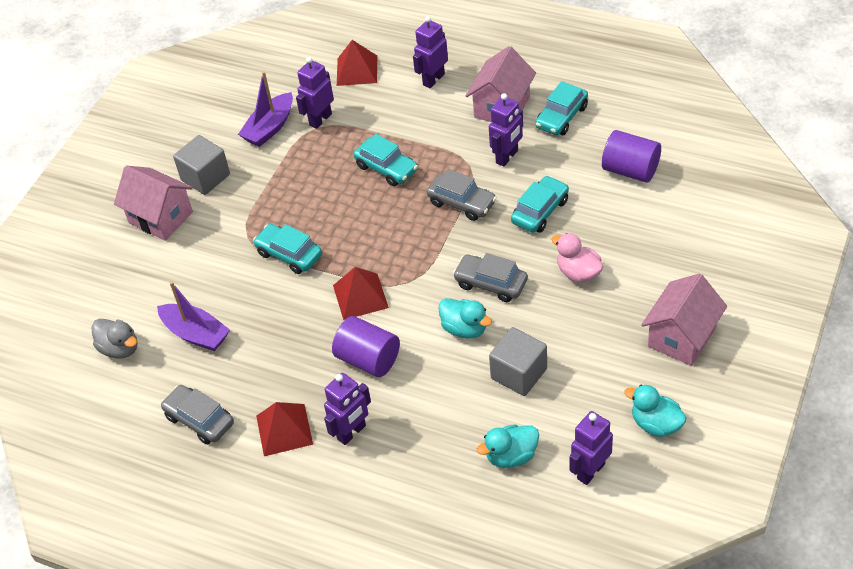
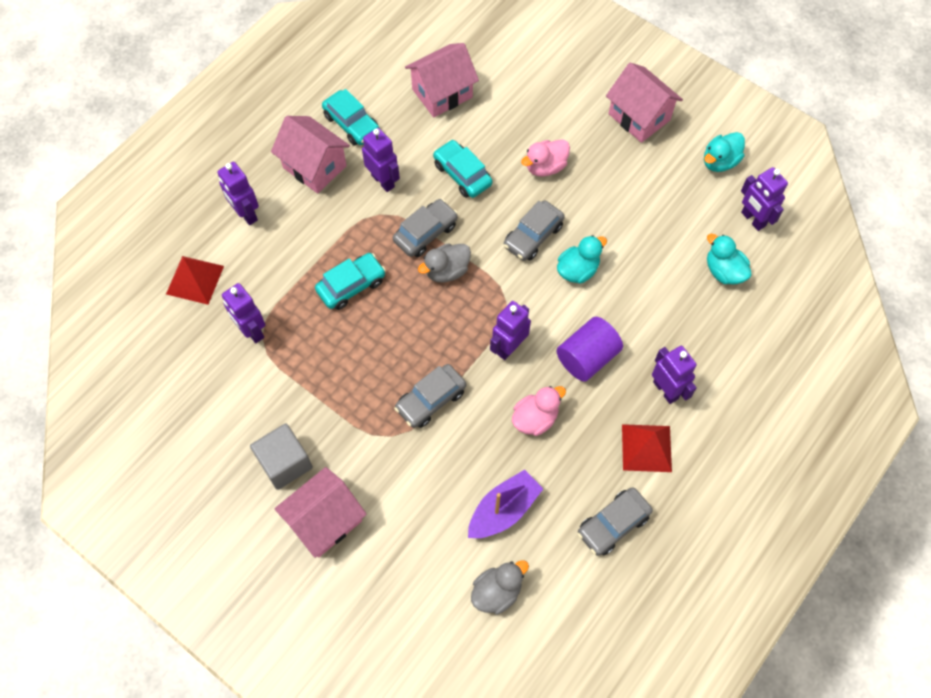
camera: 80 degrees left, 15 degrees up
(269, 128) = (240, 383): purple boat -> none
(289, 254) = (431, 400): turquoise car -> grey car
(291, 334) = (535, 418): none -> pink duck
(360, 296) = (509, 347): red pyramid -> purple robot
(426, 229) = (446, 271): none -> grey duck
(511, 456) = (723, 271): turquoise duck -> turquoise duck turned 150 degrees clockwise
(519, 373) = (640, 242): grey cube -> none
(630, 170) = (442, 93): purple cylinder -> pink house

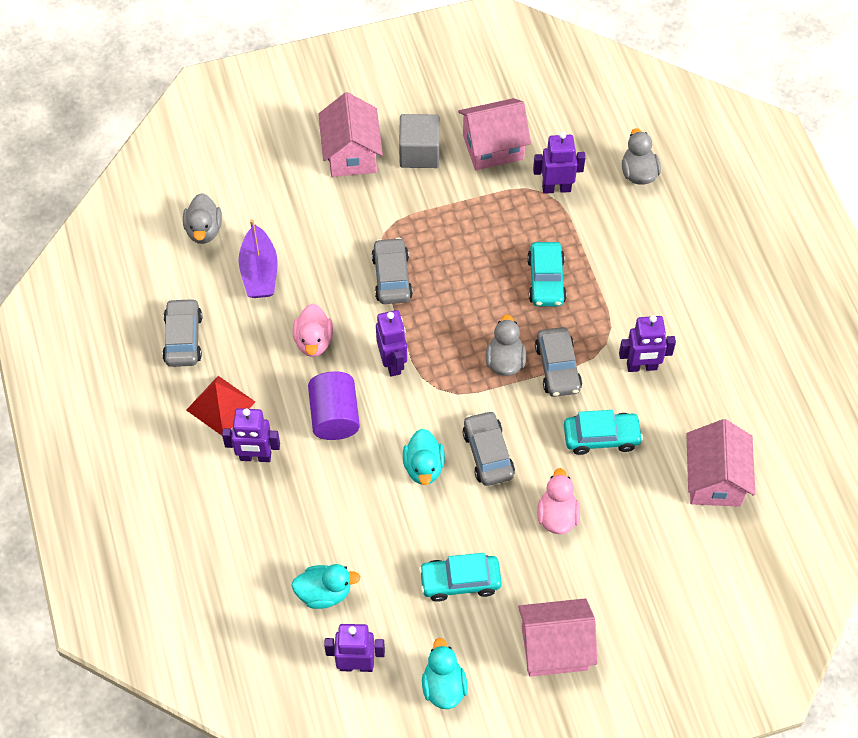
camera: 125 degrees right, 5 degrees down
(195, 280) = (638, 173): red pyramid -> grey duck
(246, 214) = (682, 241): purple robot -> none
(314, 167) = (698, 320): pink house -> pink house (493, 147)
(352, 124) = (729, 378): turquoise car -> turquoise car (460, 581)

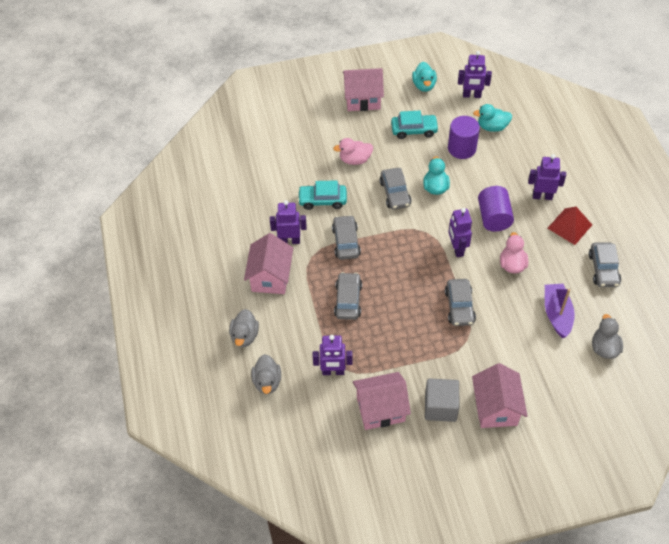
camera: 175 degrees left, 5 degrees down
(379, 545) = (461, 148): none -> purple cylinder
(505, 361) = (381, 247): grey duck -> grey duck (244, 336)
(546, 280) = (348, 300): turquoise car -> grey car
(557, 515) = (355, 160): pink duck -> pink duck turned 75 degrees clockwise
(714, 479) = (257, 175): pink house -> pink house (270, 277)

